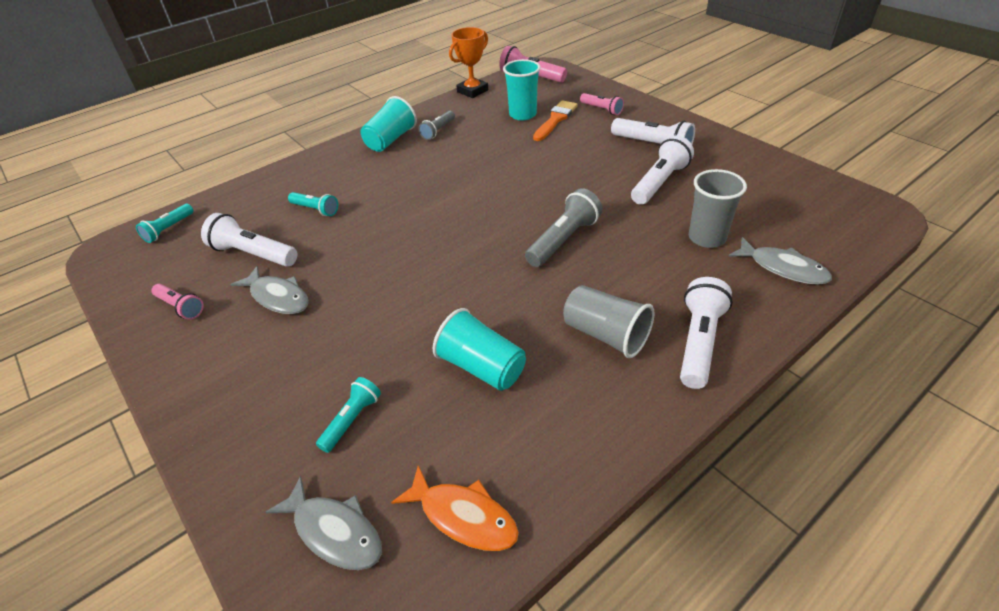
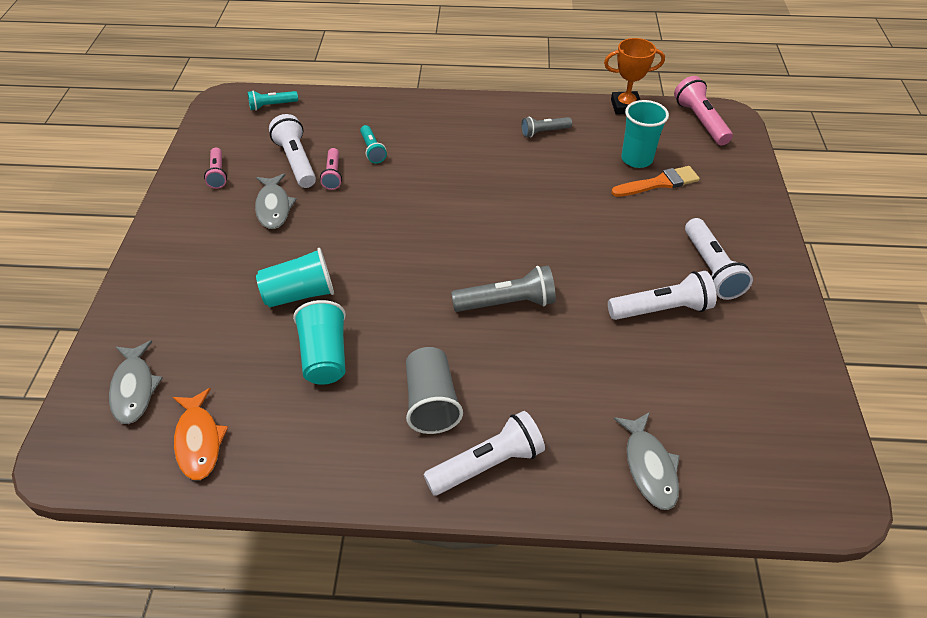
camera: 40 degrees right, 5 degrees up
(352, 420) = (216, 329): turquoise flashlight -> none
(390, 140) = (497, 118): turquoise cup -> turquoise cup (299, 294)
(602, 109) = (718, 199): pink flashlight -> pink flashlight (333, 175)
(707, 238) = (625, 389): grey cup -> none

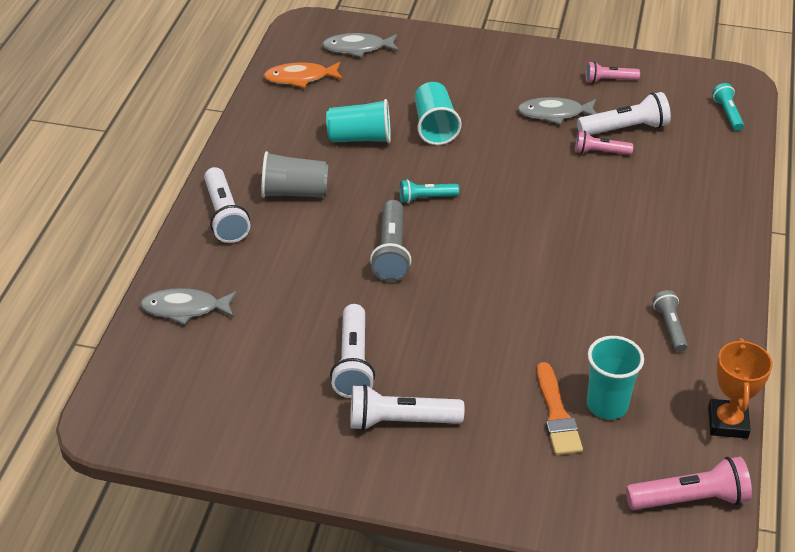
camera: 100 degrees right, 5 degrees down
(372, 150) = (641, 181): turquoise flashlight -> turquoise flashlight (426, 198)

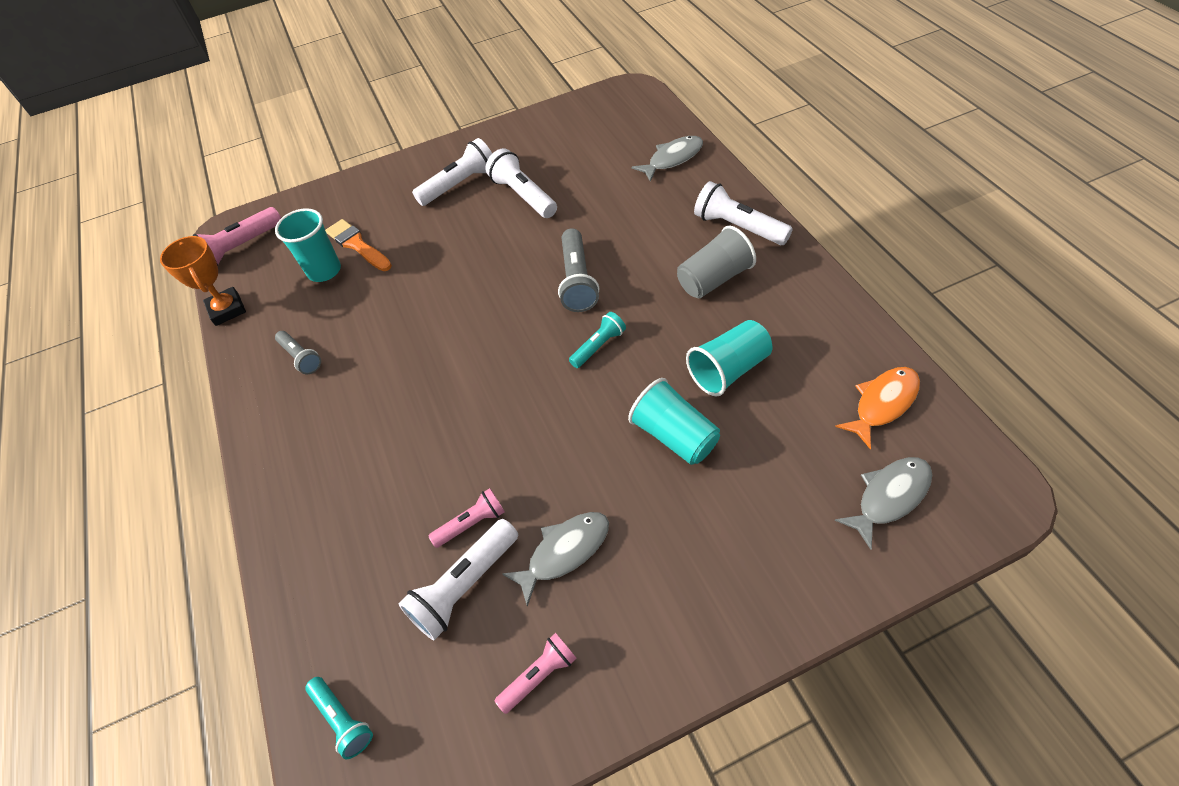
camera: 150 degrees right, 10 degrees up
(391, 252) = (577, 281): grey flashlight -> grey flashlight turned 150 degrees counterclockwise

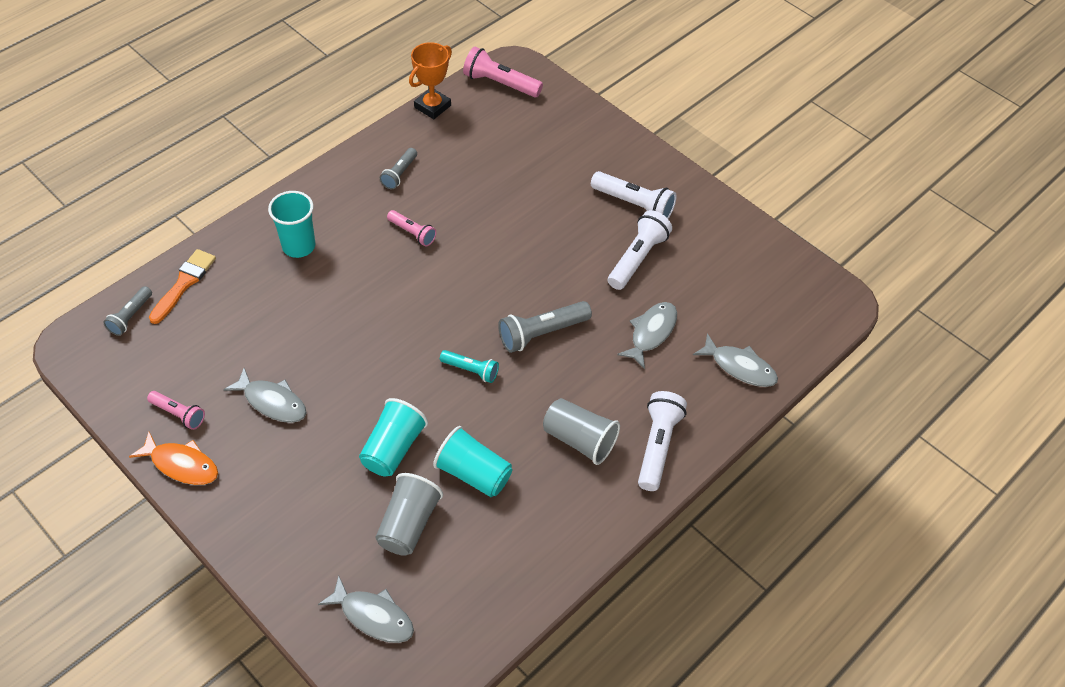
camera: 60 degrees right, 0 degrees up
(324, 271) = (493, 150): turquoise cup -> turquoise cup (298, 246)
(343, 720) = (130, 316): turquoise flashlight -> grey flashlight
(357, 245) = (530, 160): orange brush -> orange brush (184, 283)
(464, 586) = (233, 349): white flashlight -> none
(472, 523) = (282, 337): pink flashlight -> pink flashlight (412, 233)
(612, 204) = (651, 333): none -> grey fish
(777, 440) = (408, 524): none -> grey cup
(882, 404) = (470, 601): orange fish -> orange fish (181, 464)

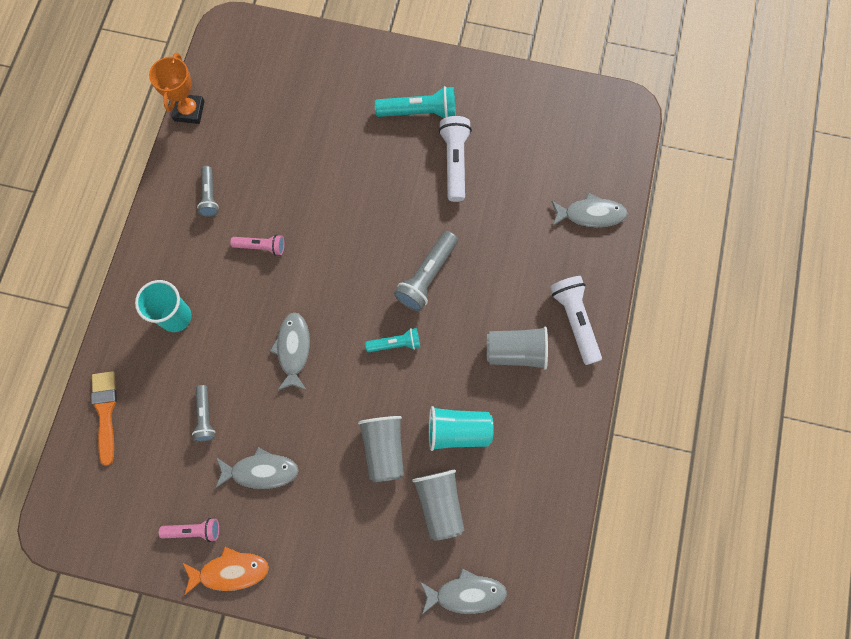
camera: 30 degrees left, 20 degrees up
(130, 316) = (84, 471): grey flashlight -> grey flashlight (205, 416)
(393, 448) = (384, 449): turquoise cup -> grey cup
(500, 83) = (230, 54): pink flashlight -> none
(634, 204) = (419, 112): white flashlight -> turquoise flashlight
(651, 333) = (508, 224): grey fish -> grey fish (293, 349)

